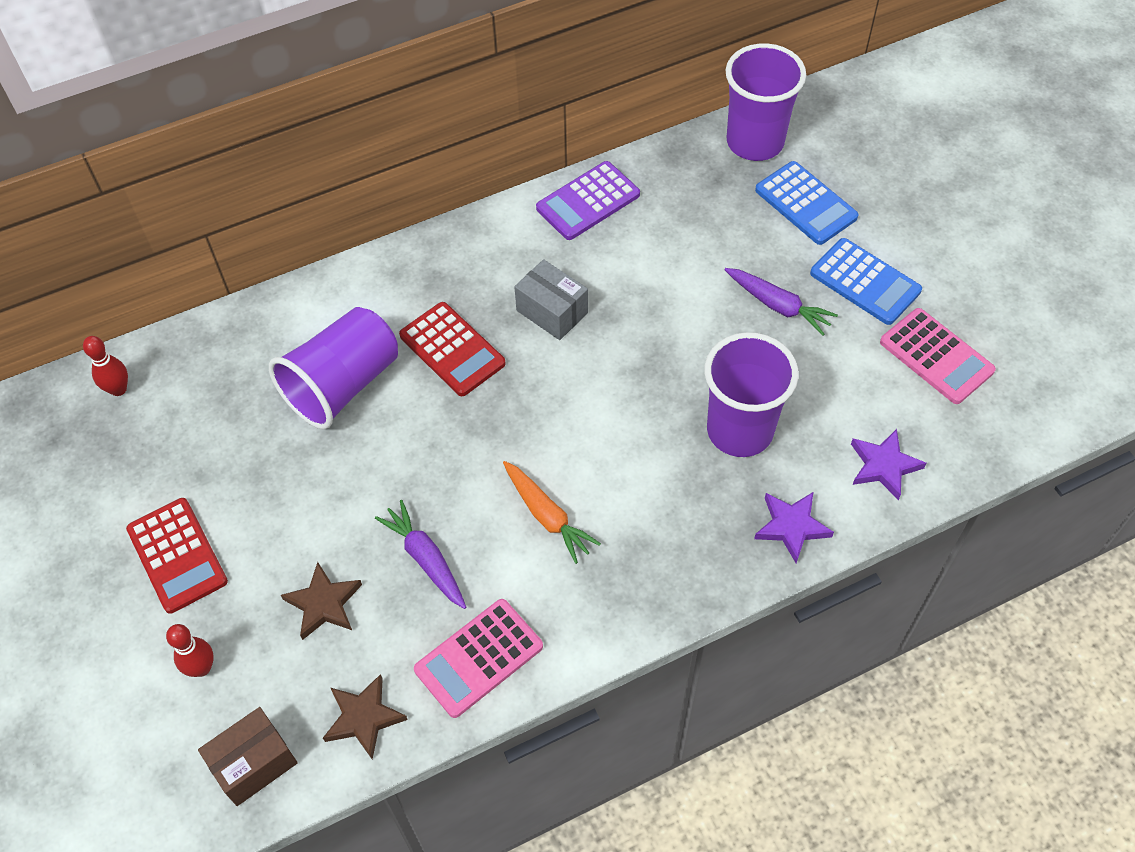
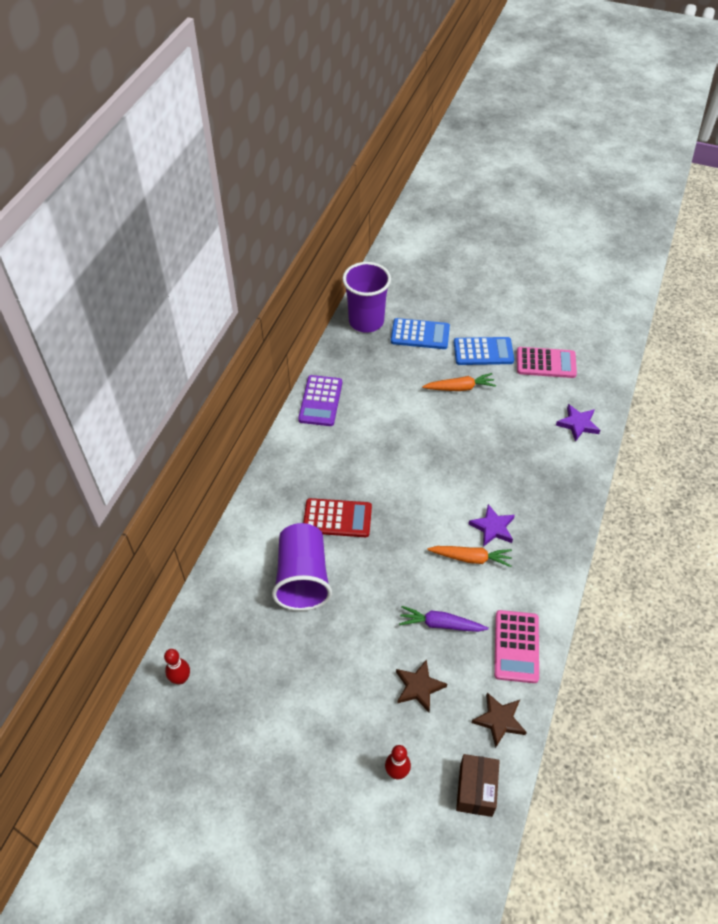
camera: 45 degrees left, 5 degrees down
(177, 555) = (318, 731): red calculator -> none
(552, 311) = (364, 464): grey box -> none
(740, 430) = (506, 454): purple cup -> none
(778, 305) = (459, 388): purple carrot -> orange carrot
(791, 526) = (573, 478): purple star -> purple star (492, 527)

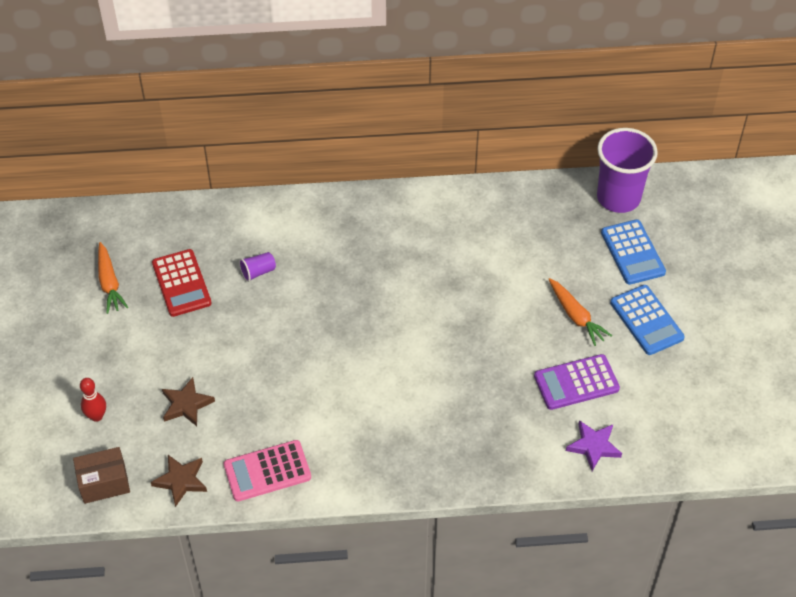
camera: 65 degrees right, 0 degrees up
(181, 678) = (116, 228): red bowling pin -> none
(302, 578) = (258, 272): purple cup -> purple cup, size x0.41
(320, 401) = (478, 202): purple calculator -> purple calculator (576, 382)
(337, 518) = (339, 272): red calculator -> red calculator (181, 283)
(441, 624) = (261, 400): purple carrot -> none
(470, 558) = (351, 400): orange carrot -> orange carrot (109, 283)
(492, 527) = (400, 407): purple star -> none
(546, 363) = (670, 387): pink calculator -> none

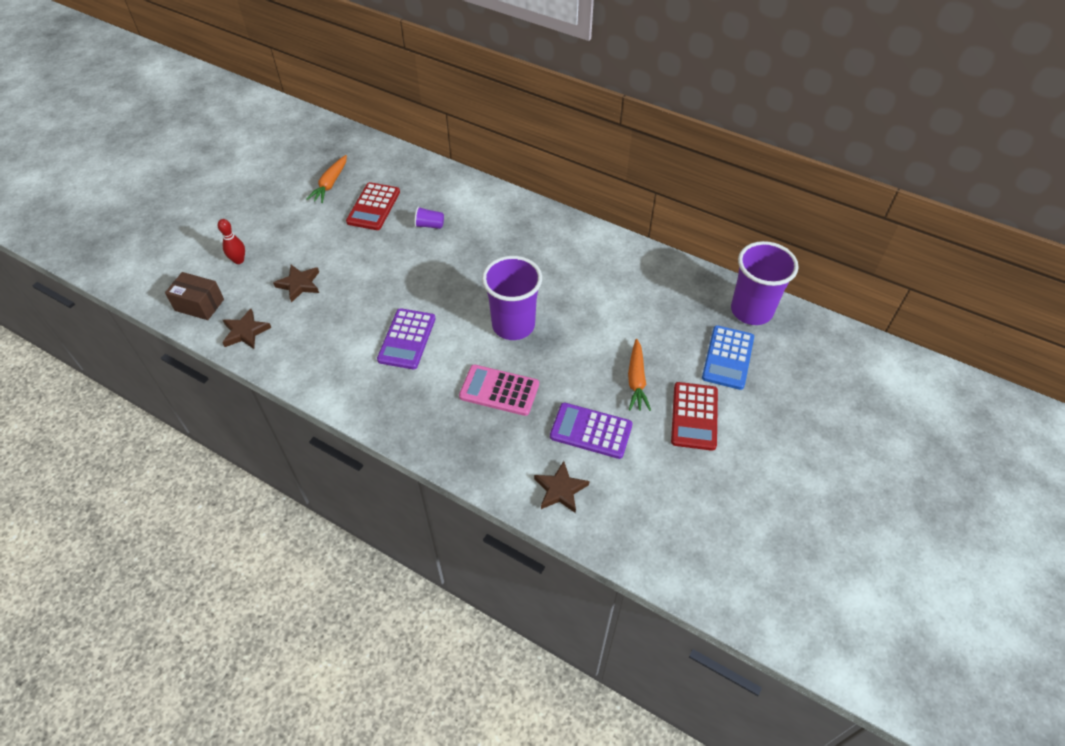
camera: 35 degrees right, 0 degrees up
(267, 471) = (305, 359): pink calculator -> pink calculator (499, 390)
(344, 396) = (407, 339): none -> purple calculator
(429, 327) = (513, 325): none -> purple cup
(593, 446) = (560, 489): purple star -> brown star
(646, 320) = (694, 416): blue calculator -> red calculator

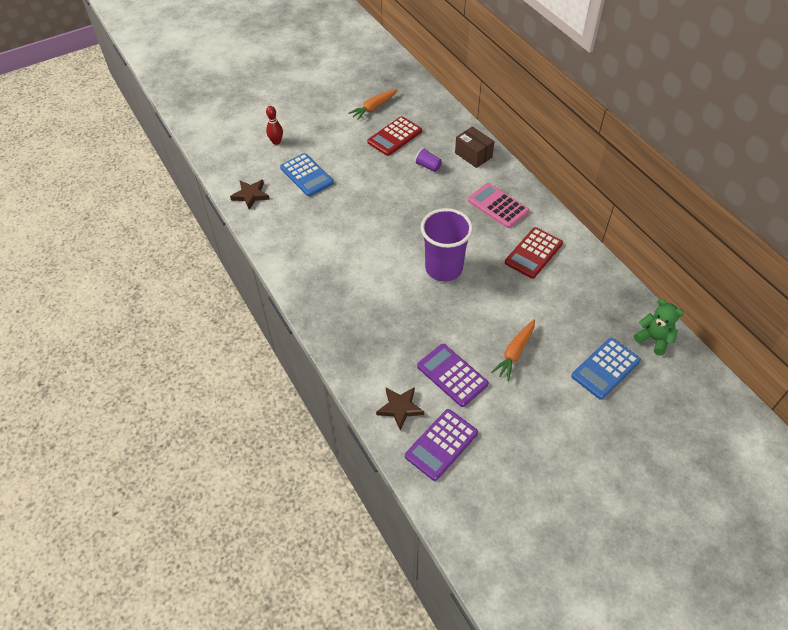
camera: 30 degrees right, 0 degrees up
(199, 305) = (232, 164): brown box -> brown box (473, 155)
(299, 284) = (306, 175): brown star -> blue calculator
(407, 339) = (357, 246): purple calculator -> purple calculator (441, 444)
(499, 390) = (401, 313): pink calculator -> pink calculator (497, 206)
(694, 416) = (544, 402): red calculator -> red calculator (533, 253)
(751, 311) = (654, 339): purple cup -> green teddy bear

